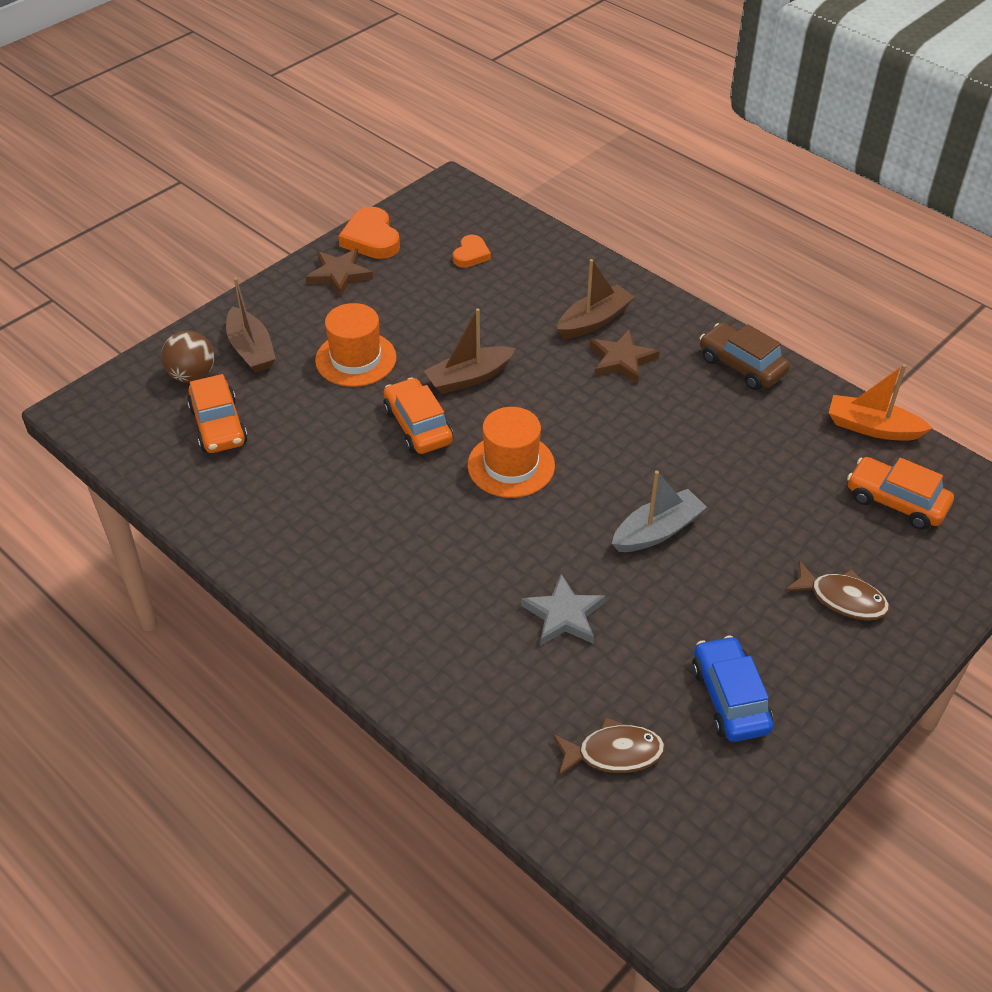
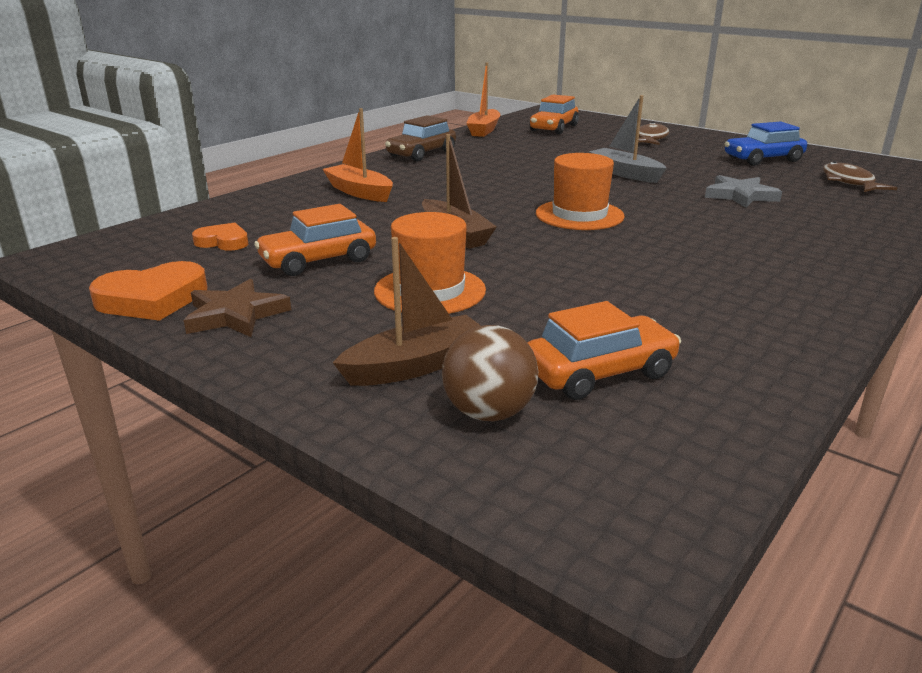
camera: 95 degrees left, 20 degrees down
(418, 426) = (542, 252): orange car -> orange car (318, 260)
(594, 321) = (359, 192): brown boat -> orange boat
(621, 360) = (418, 183): brown star -> none

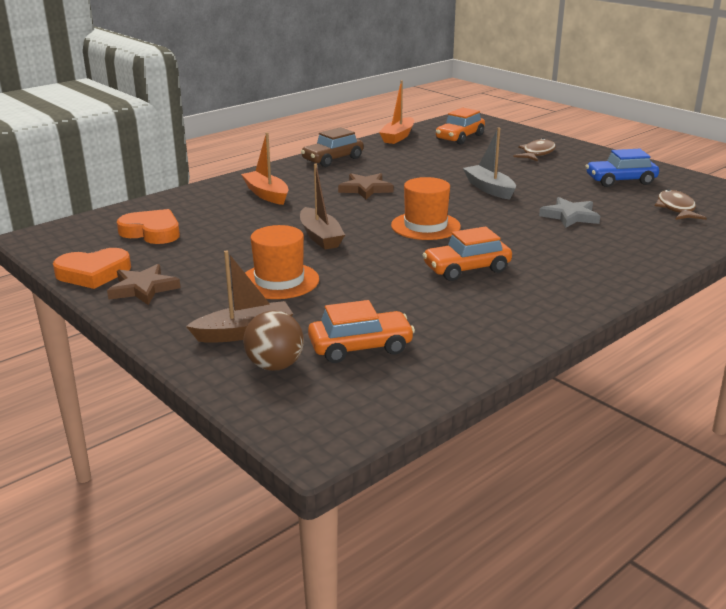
camera: 10 degrees right, 0 degrees up
(223, 242) = (152, 232): orange heart -> orange heart, size x1.61
(318, 260) = (212, 252): orange car -> orange car (466, 269)
(479, 181) = (365, 189): none -> brown star

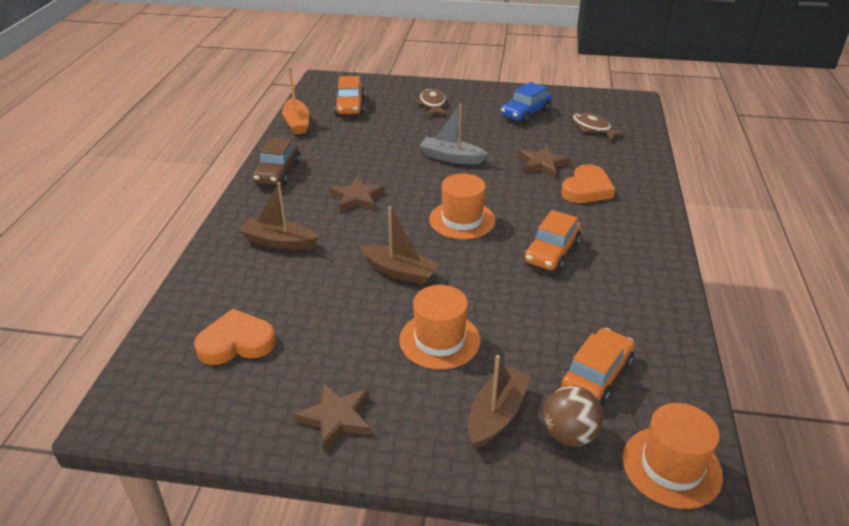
camera: 40 degrees left, 10 degrees up
(93, 273) = (257, 428): orange heart -> orange heart (586, 189)
(266, 194) = (279, 242): orange boat -> brown boat
(318, 419) = (671, 467): none -> orange hat
(570, 216) = (542, 164): grey star -> brown star

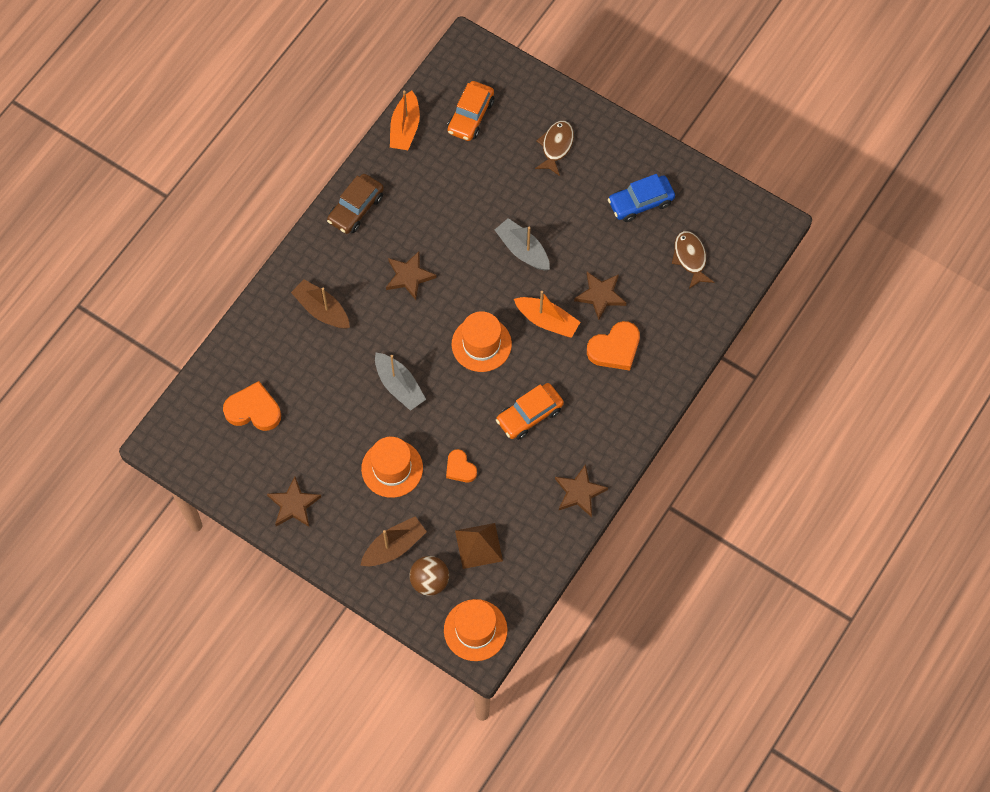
camera: 25 degrees right, 30 degrees up
(399, 272) = (399, 386): brown boat -> grey boat
(510, 190) = (547, 321): none -> orange boat
(516, 314) = (460, 468): none -> orange heart
(596, 375) = (479, 545): orange car -> brown pyramid
(657, 292) = (579, 492): none -> brown star

